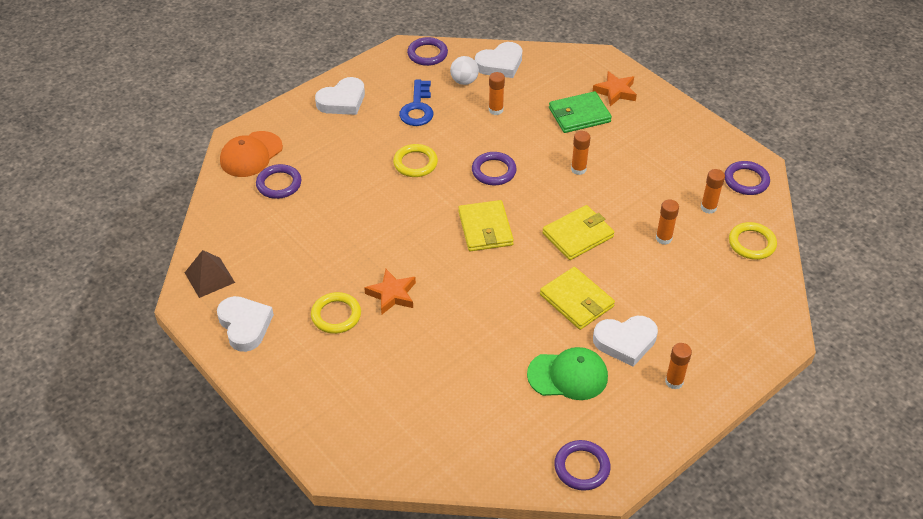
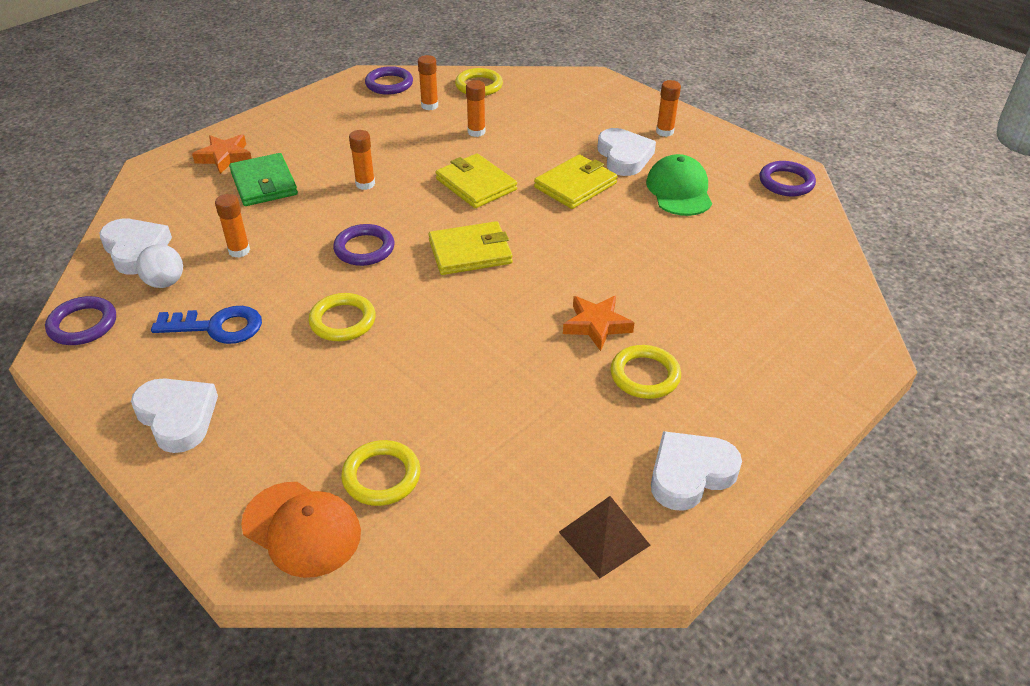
camera: 95 degrees left, 5 degrees down
(279, 184) = (381, 476): purple ring -> yellow ring

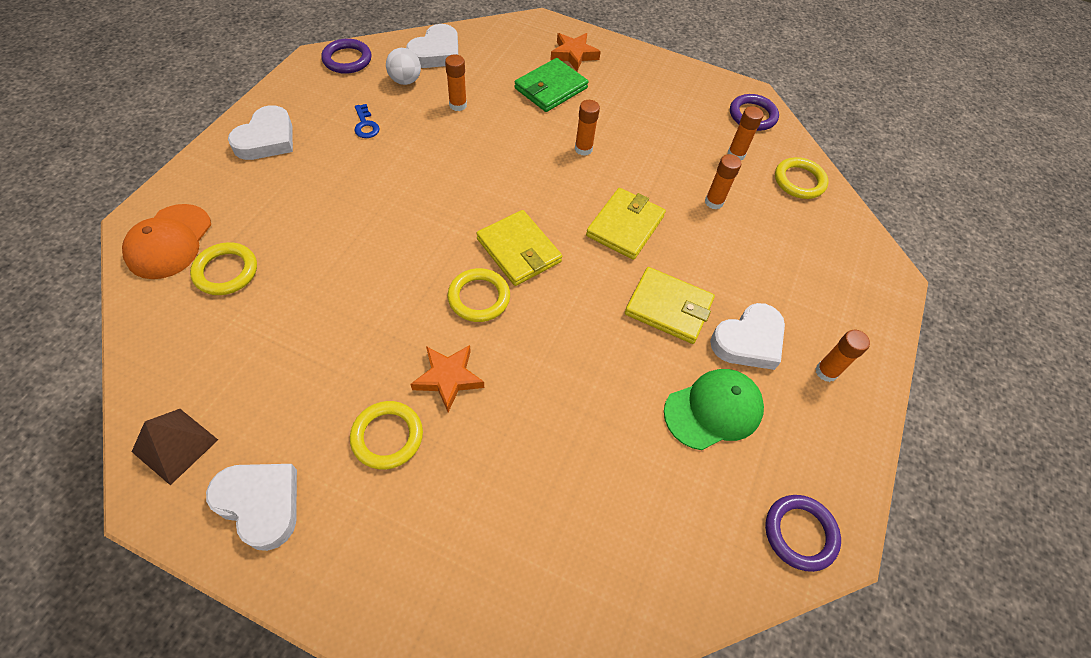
camera: 65 degrees right, 15 degrees up
(217, 327) = (365, 125): blue key -> blue key, size x0.58
(343, 321) = (395, 193): yellow ring -> yellow ring (479, 297)
(364, 249) = (492, 177): purple ring -> none

